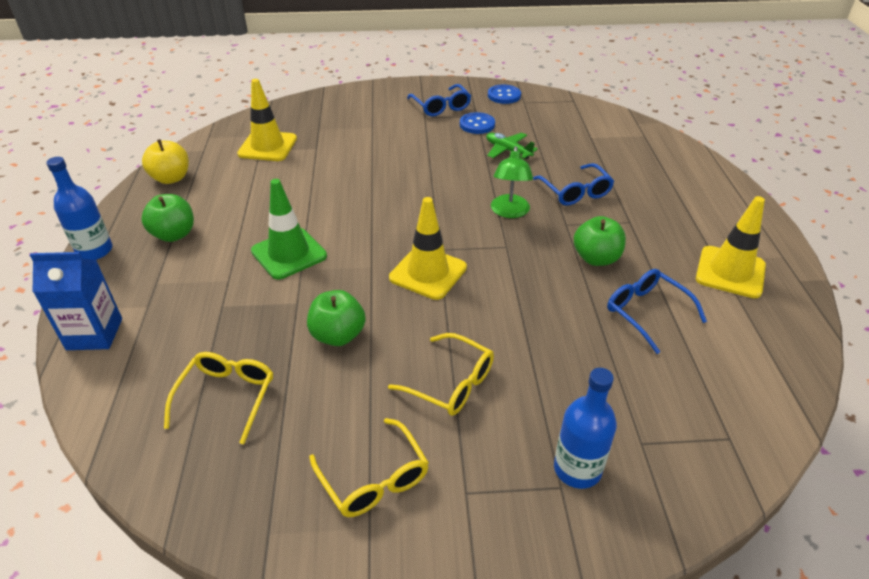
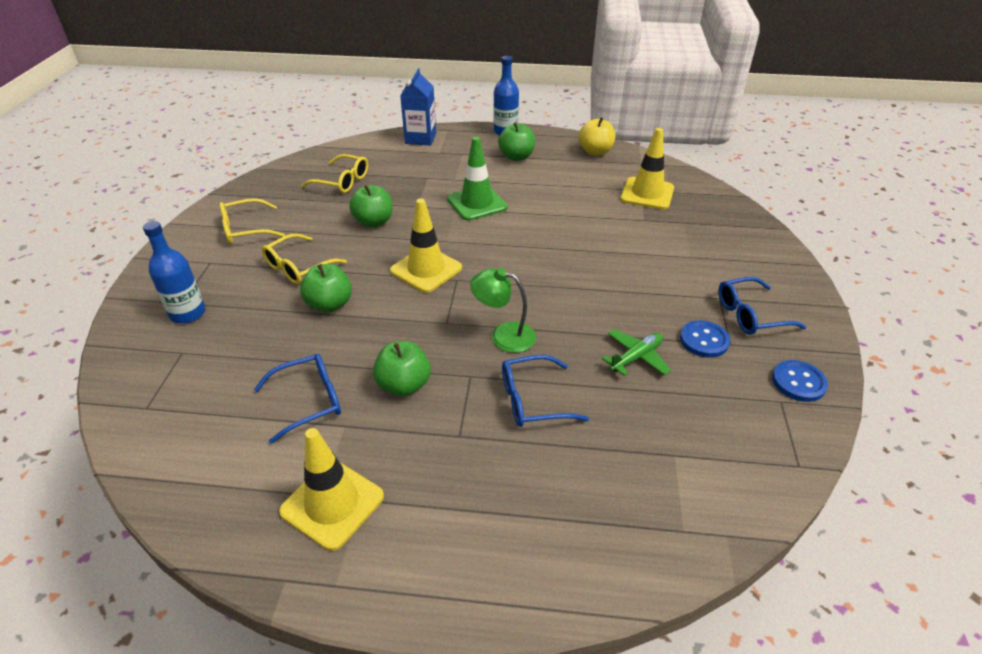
camera: 100 degrees right, 0 degrees up
(510, 334) = (329, 304): none -> green apple

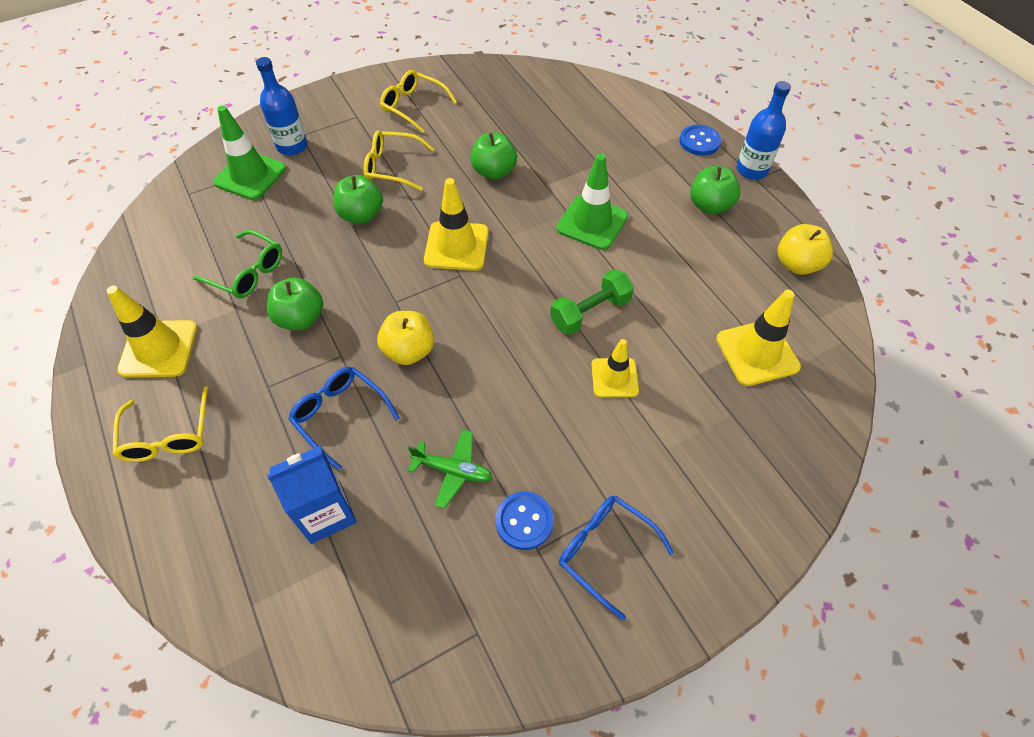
camera: 55 degrees right, 15 degrees up
(186, 354) = (250, 175): none -> green traffic cone
(309, 401) = (247, 272): blue glasses -> green glasses
(342, 181) = (534, 115): yellow glasses -> yellow glasses (168, 435)
(420, 138) = (663, 119): blue carton -> blue carton (326, 513)
(504, 335) = (409, 351): green lamp -> yellow apple
(554, 238) = (590, 312): none -> green dumbbell
(618, 252) = (614, 378): none -> yellow traffic cone
(798, 382) = (520, 642): blue button -> blue button (699, 141)

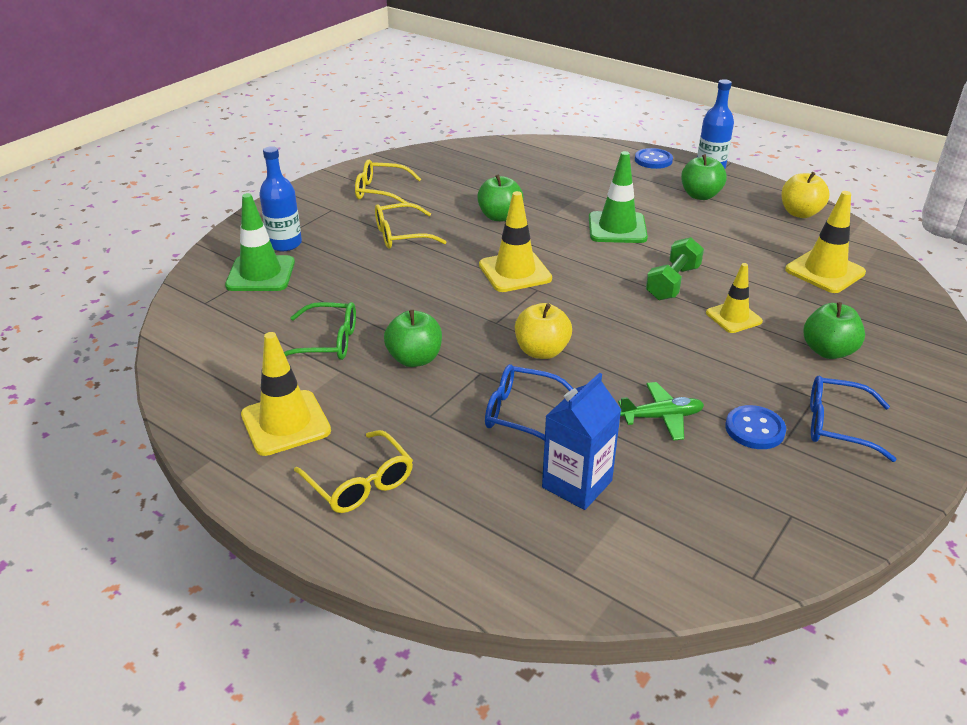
camera: 25 degrees left, 20 degrees down
(361, 215) = (403, 274): green apple -> green apple (828, 351)

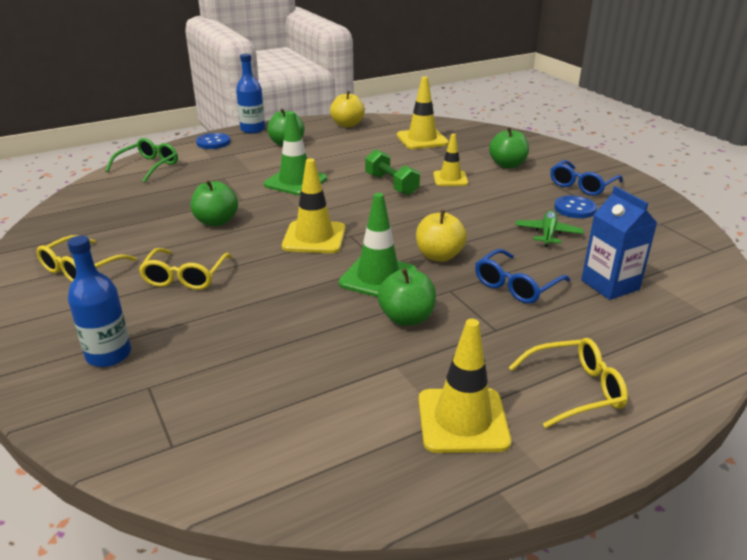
camera: 65 degrees left, 5 degrees down
(260, 274) = (156, 386): green traffic cone -> green traffic cone (378, 277)
(327, 342) = (339, 364): green glasses -> green glasses (148, 166)

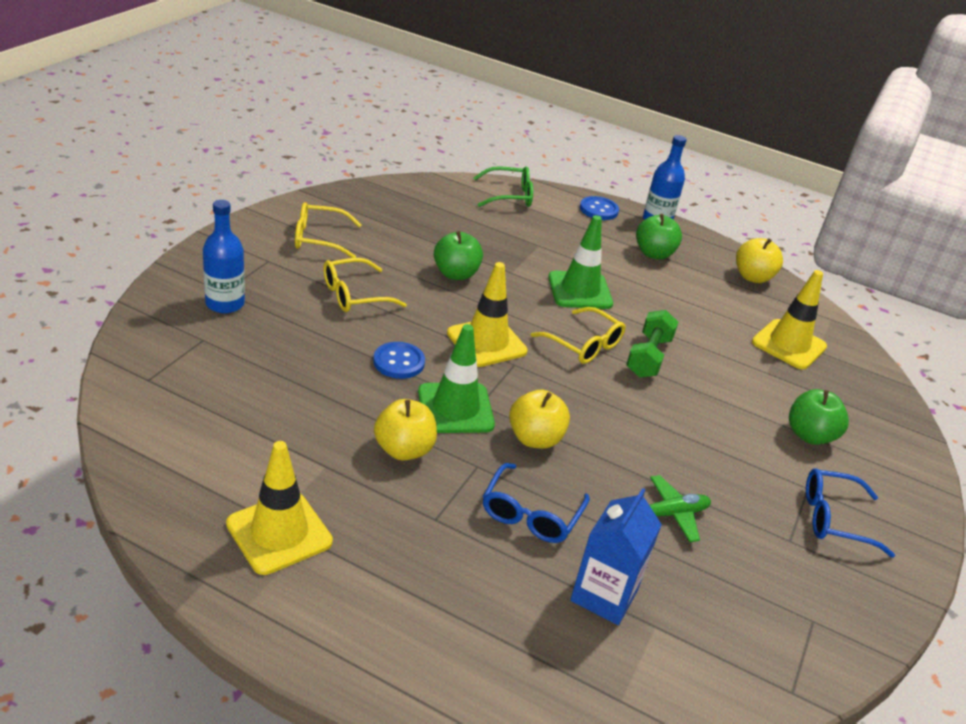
camera: 50 degrees right, 5 degrees up
(406, 318) = (404, 450): green apple -> yellow apple
(450, 179) = (715, 397): yellow traffic cone -> none
(516, 285) = (531, 514): blue glasses -> blue glasses turned 75 degrees counterclockwise
(575, 208) = (760, 525): blue button -> blue button (399, 362)
(575, 390) = (379, 604): yellow glasses -> yellow glasses (583, 344)

